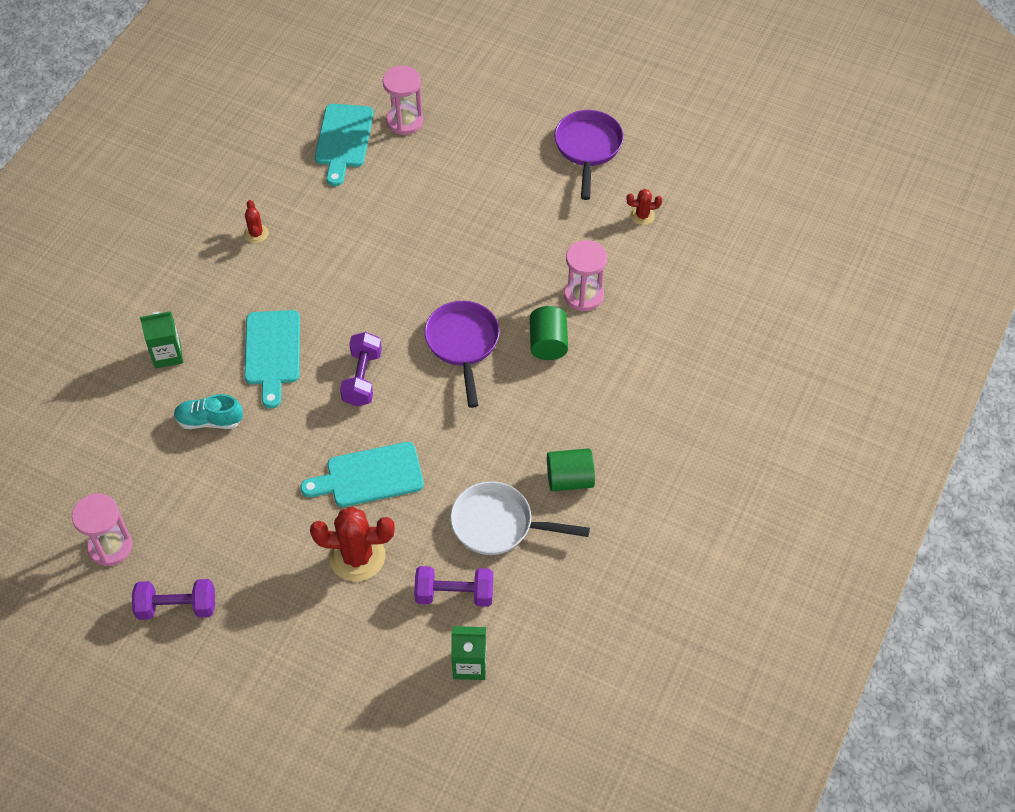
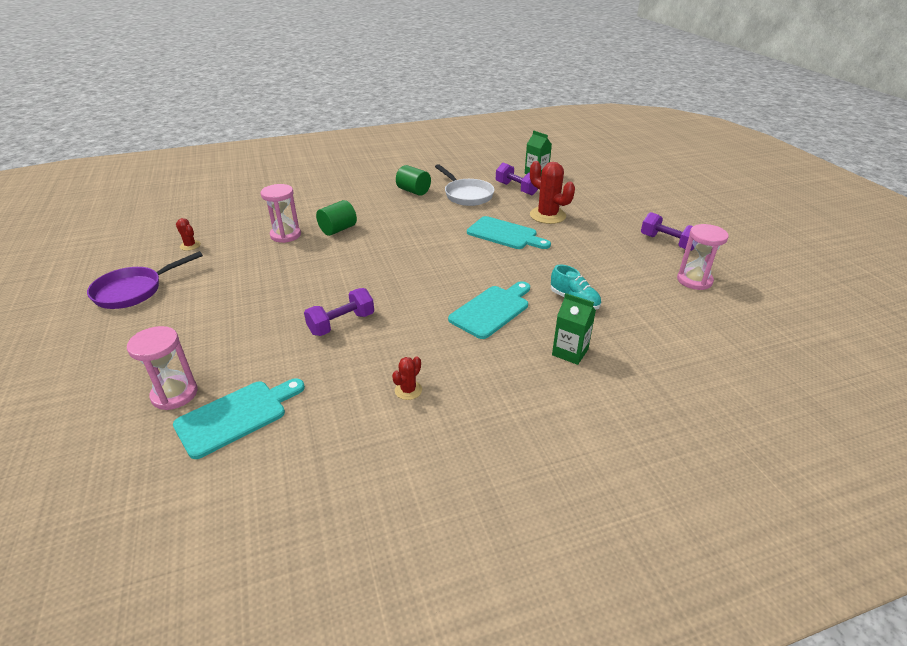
camera: 135 degrees left, 20 degrees down
(362, 378) = (453, 268): purple dumbbell -> purple dumbbell (341, 323)
(463, 344) = (378, 251): purple pan -> none

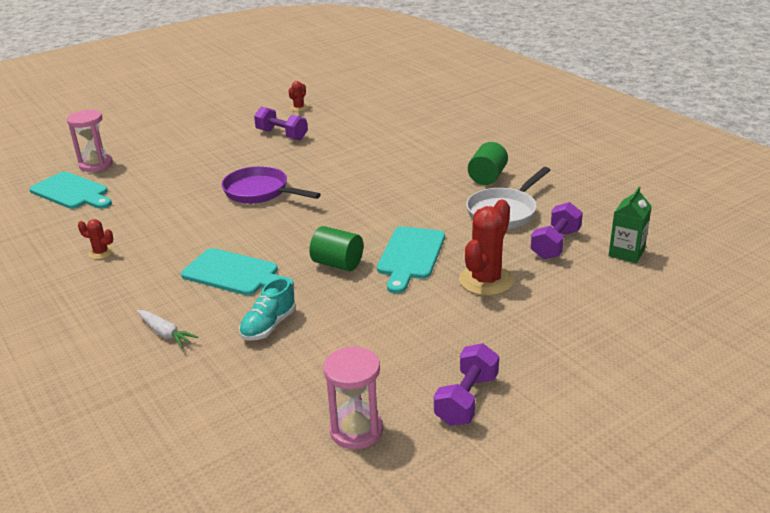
camera: 75 degrees right, 5 degrees down
(134, 291) = (221, 111): purple pan -> purple pan (260, 192)
(285, 235) = (338, 139): pink hourglass -> none
(338, 229) = (364, 159): green cylinder -> green cylinder (337, 264)
(341, 323) = (193, 201): purple dumbbell -> purple dumbbell (282, 135)
(570, 352) = (165, 333): green carton -> white carrot

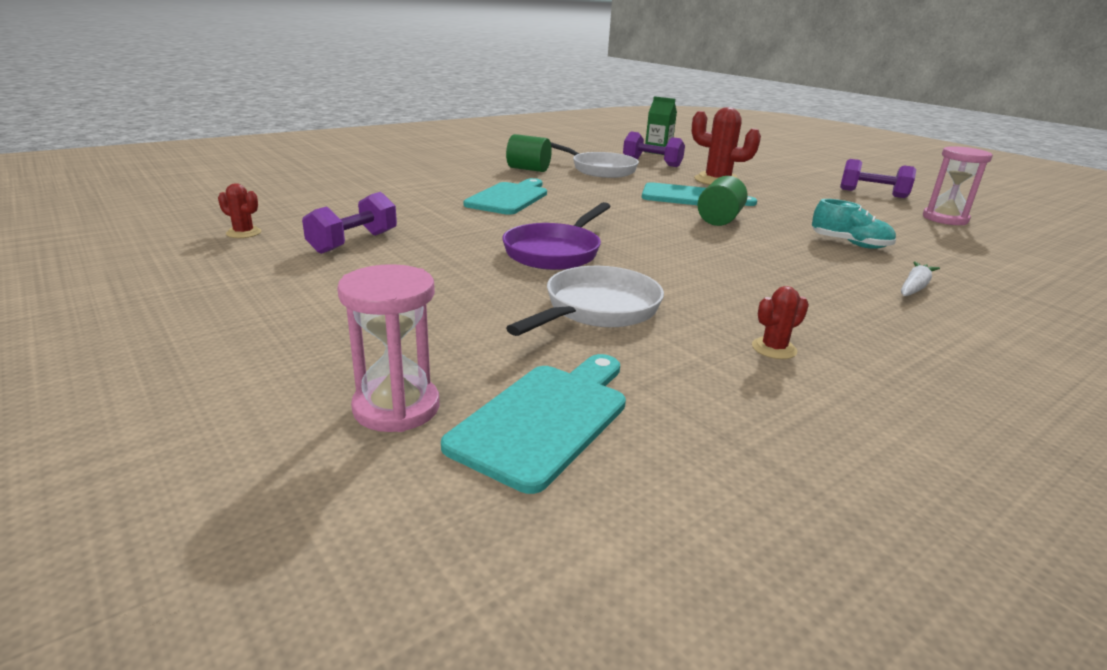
camera: 95 degrees left, 5 degrees down
(101, 253) = (774, 348): red cactus -> red cactus turned 45 degrees clockwise
(167, 204) = (597, 310): none -> white pan
(234, 273) = (768, 260): turquoise cutting board -> turquoise cutting board (509, 198)

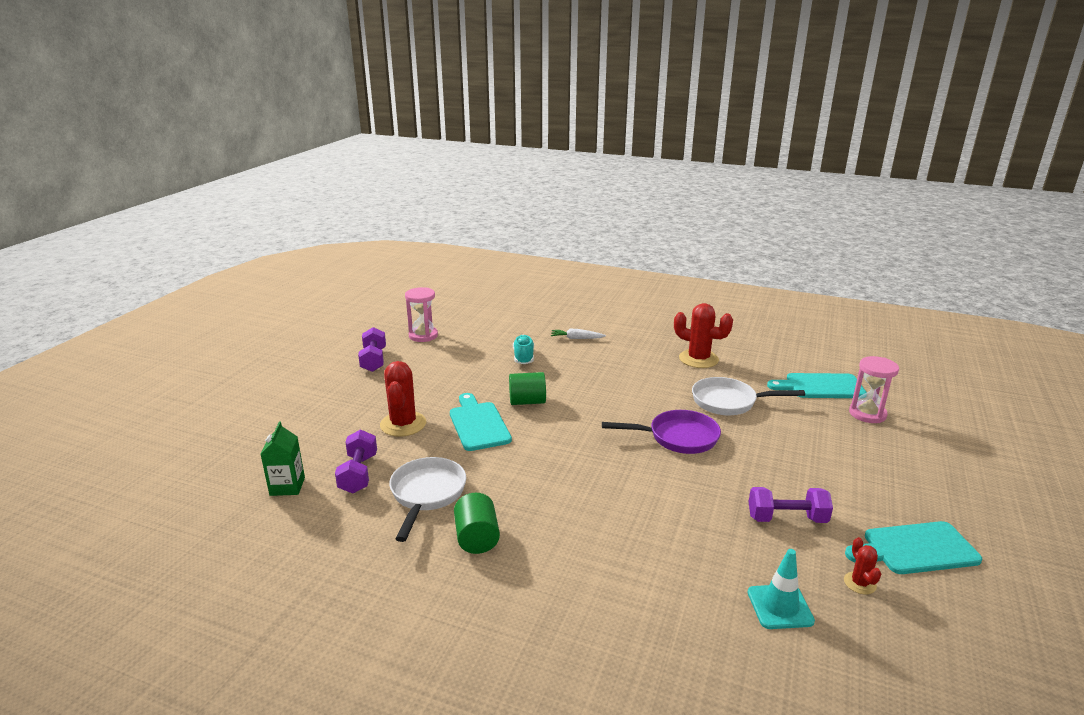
camera: 120 degrees left, 0 degrees up
(299, 205) = (780, 607): none -> turquoise traffic cone
(509, 198) = (594, 503): turquoise cutting board -> turquoise cutting board (915, 549)
(774, 348) = (698, 359): red cactus -> red cactus, size x2.01

